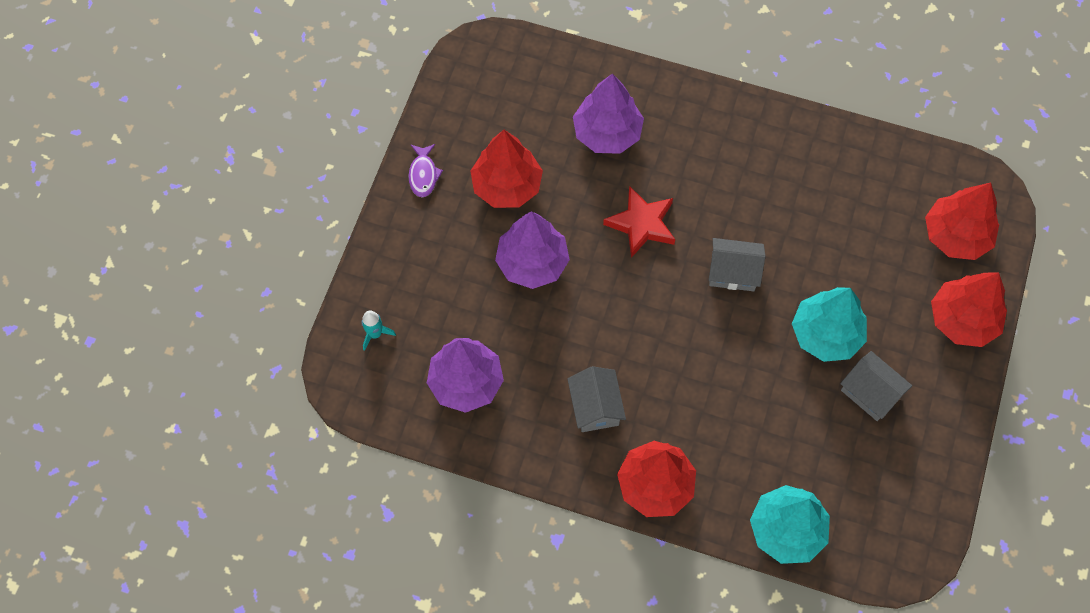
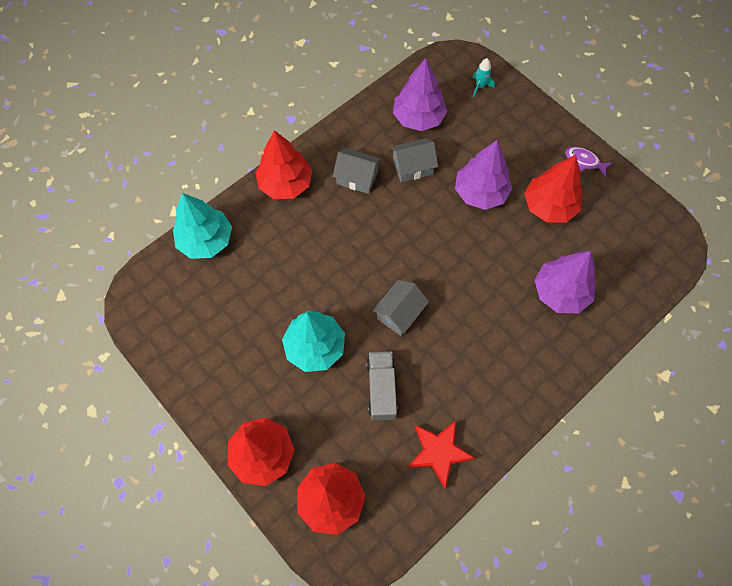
camera: 120 degrees right, 0 degrees up
(641, 224) = (472, 274): red star -> red star (439, 452)
(824, 247) = (381, 389): none -> grey truck
(870, 393) = (254, 349): grey house -> grey house (412, 167)

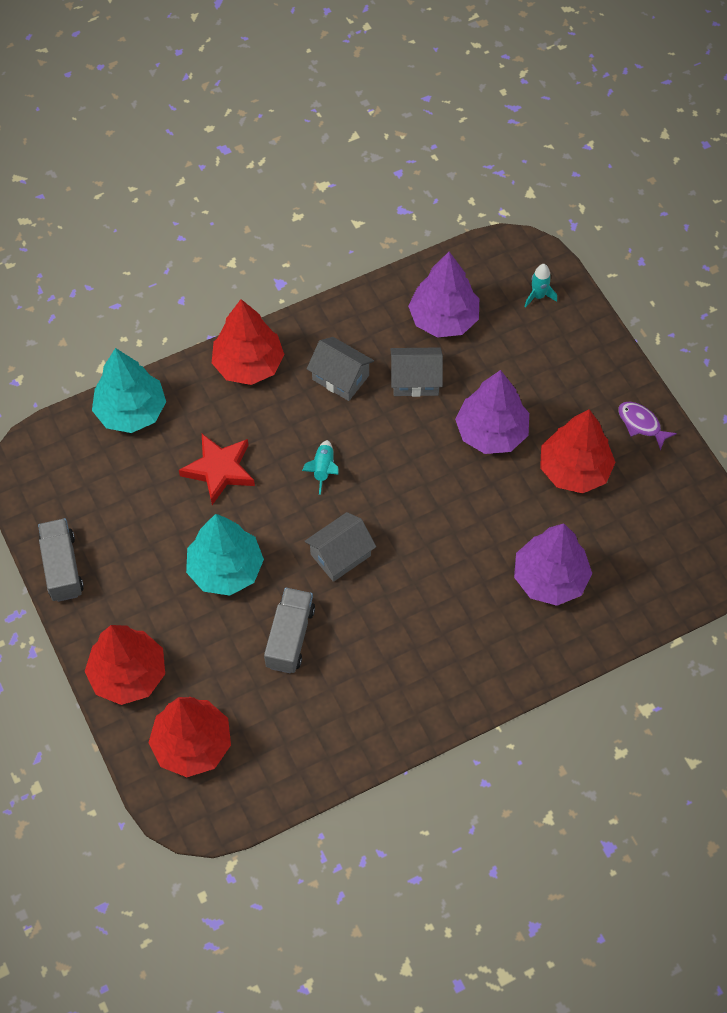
camera: 15 degrees right, 5 degrees down
(185, 378) = (62, 567): none -> grey truck
(366, 250) = (323, 469): none -> turquoise rocket
(439, 452) = (335, 725): red star -> red star (219, 470)

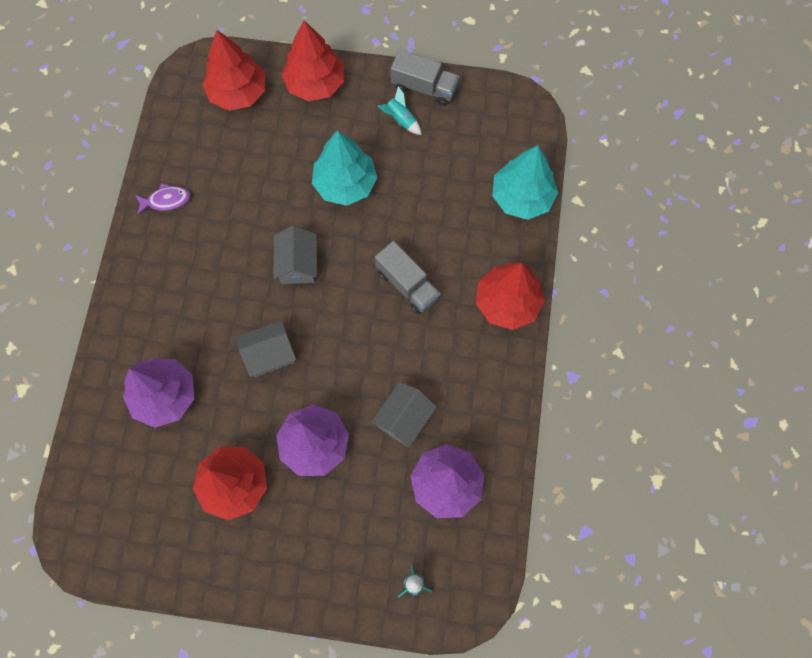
camera: 125 degrees right, 10 degrees up
(219, 470) = (428, 227): red star -> none
(290, 637) = (263, 193): grey truck -> grey truck (407, 285)
(323, 469) = (375, 297): turquoise rocket -> turquoise rocket (400, 120)
(340, 377) = (447, 363): grey house -> grey house (270, 354)
(641, 424) = (231, 573): purple fish -> purple fish (166, 200)

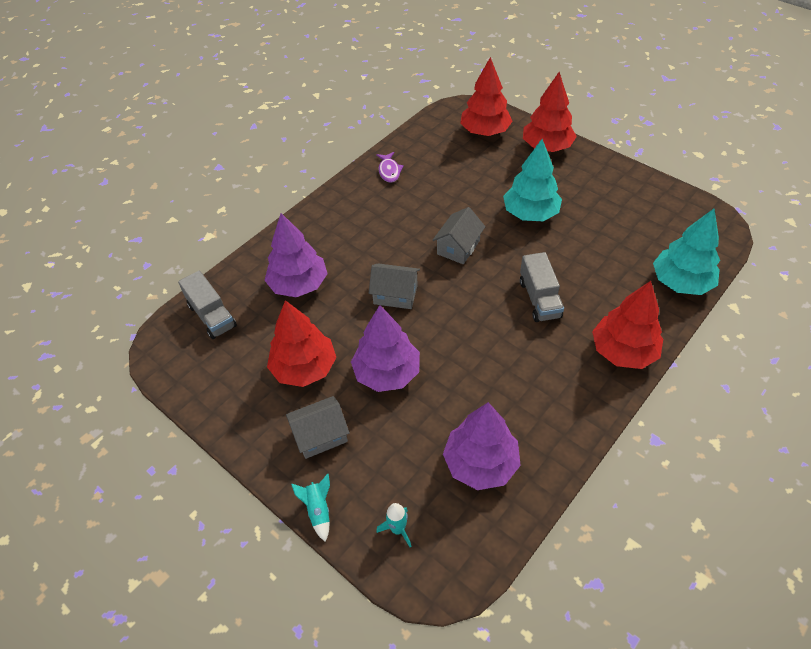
camera: 35 degrees right, 20 degrees down
(166, 200) = (389, 171): purple fish -> purple fish turned 60 degrees clockwise
(400, 120) = (602, 192): turquoise rocket -> turquoise rocket (318, 510)
(404, 419) = (474, 392): grey house -> grey house (320, 435)
(424, 87) = (634, 180): grey truck -> grey truck (212, 316)

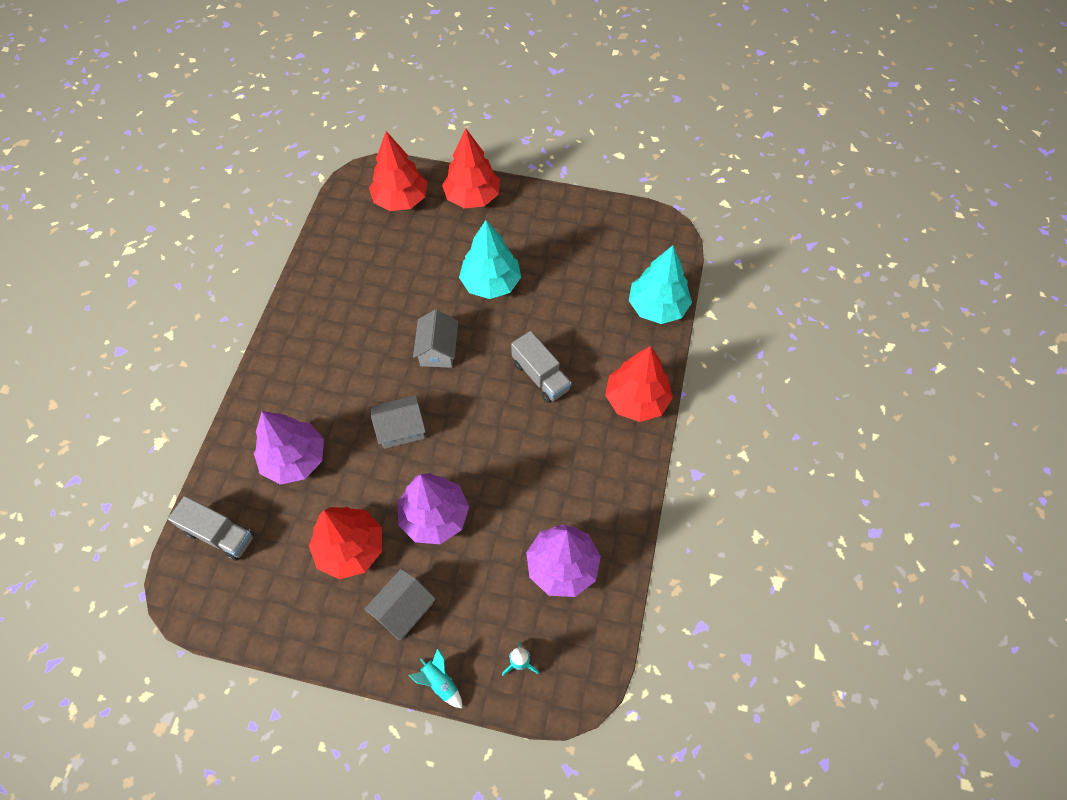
camera: 30 degrees left, 10 degrees up
(389, 171) = (322, 285): purple fish -> none

